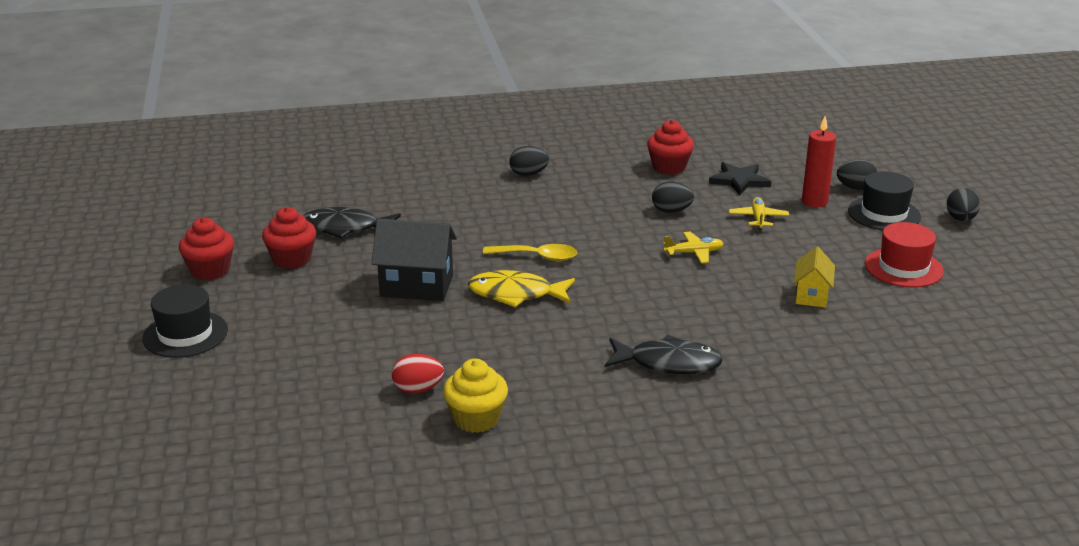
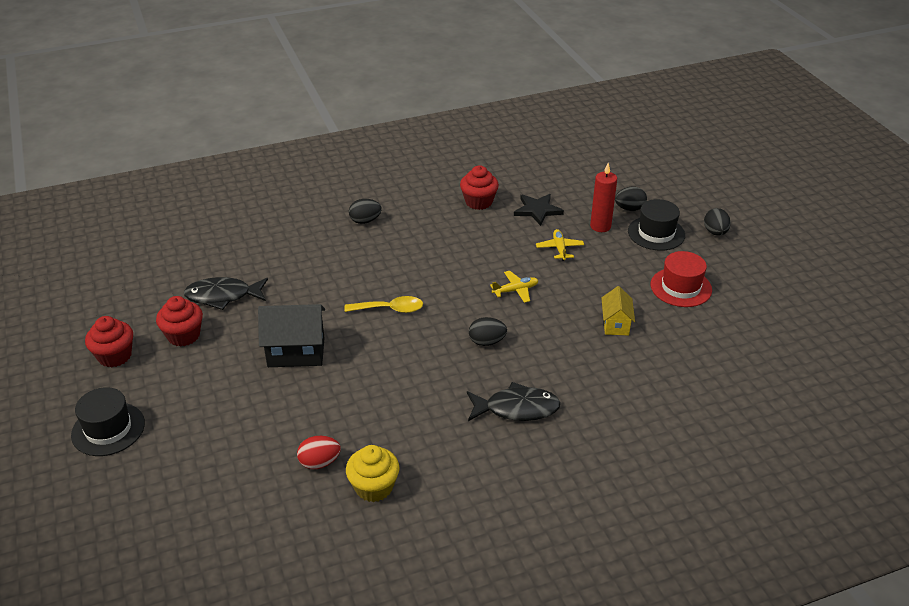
camera: 10 degrees left, 10 degrees up
(516, 294) = (380, 351): yellow fish -> none
(671, 211) = (489, 248): black egg -> black egg (487, 342)

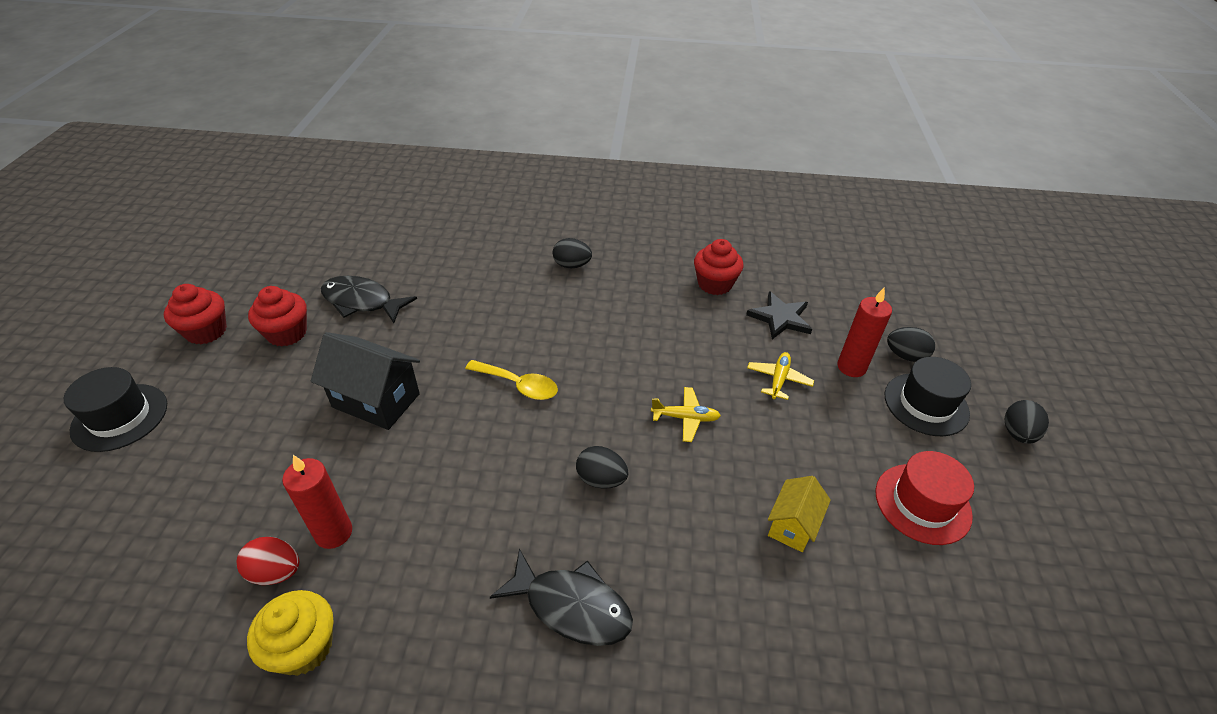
camera: 25 degrees right, 5 degrees up
(338, 430) = (333, 533): none -> red candle

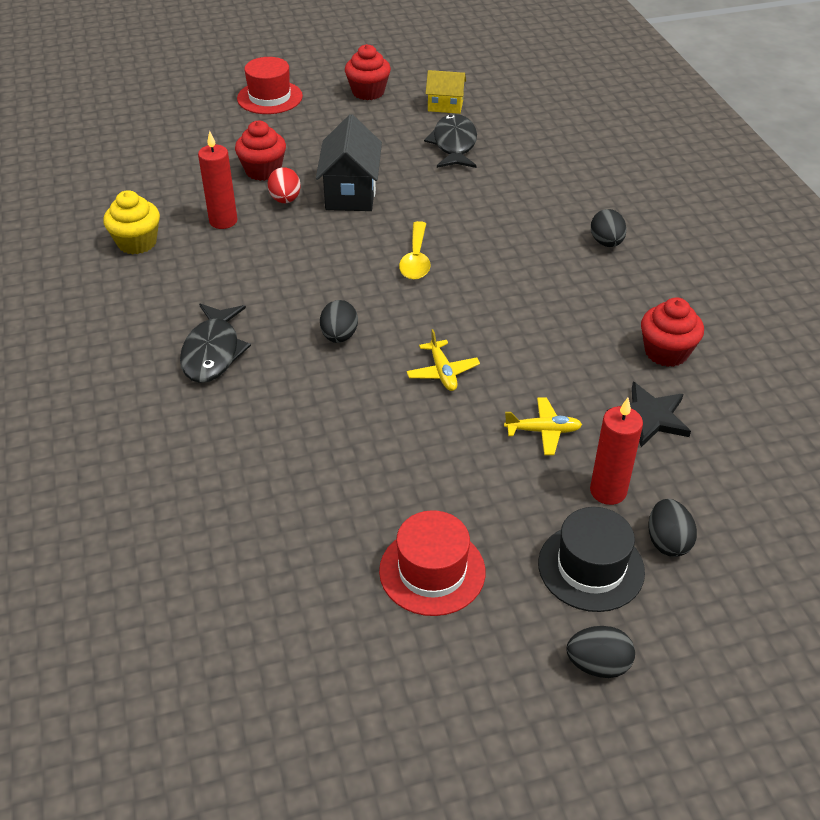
camera: 70 degrees right, 0 degrees up
(120, 417) = (269, 97): black hat -> red hat
(276, 572) = (183, 210): red egg -> red egg (285, 200)
(287, 333) = (391, 125): red cupcake -> red cupcake (263, 171)
(792, 525) = (352, 470): yellow house -> yellow house (445, 106)

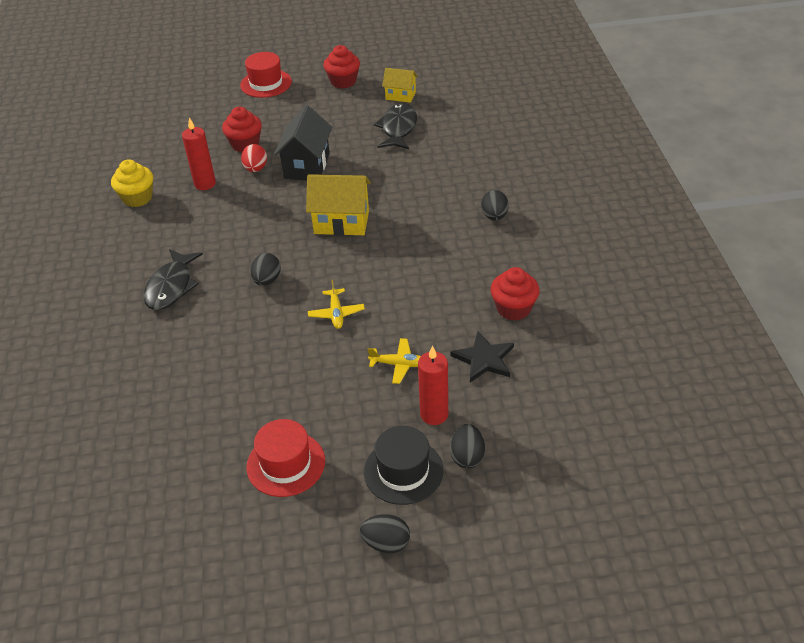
camera: 10 degrees right, 0 degrees up
(416, 259) = (341, 222): yellow spoon -> yellow house

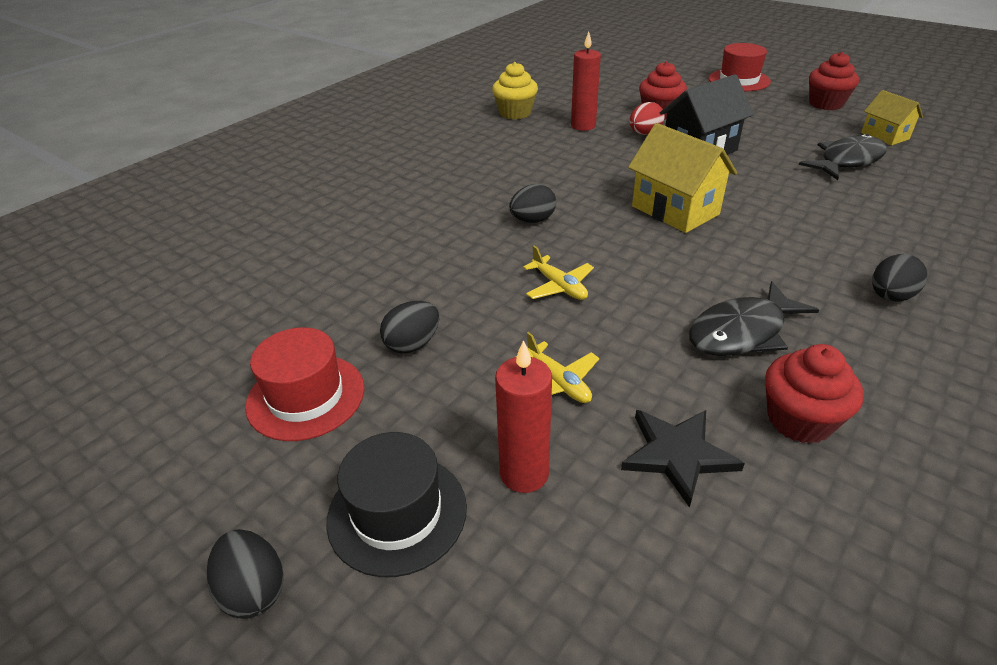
camera: 45 degrees right, 5 degrees down
(171, 287) = (447, 183): black fish -> black fish (742, 332)
(336, 313) = (559, 286): yellow plane -> yellow plane turned 75 degrees counterclockwise
(467, 456) = (494, 568): black egg -> black egg (412, 344)

